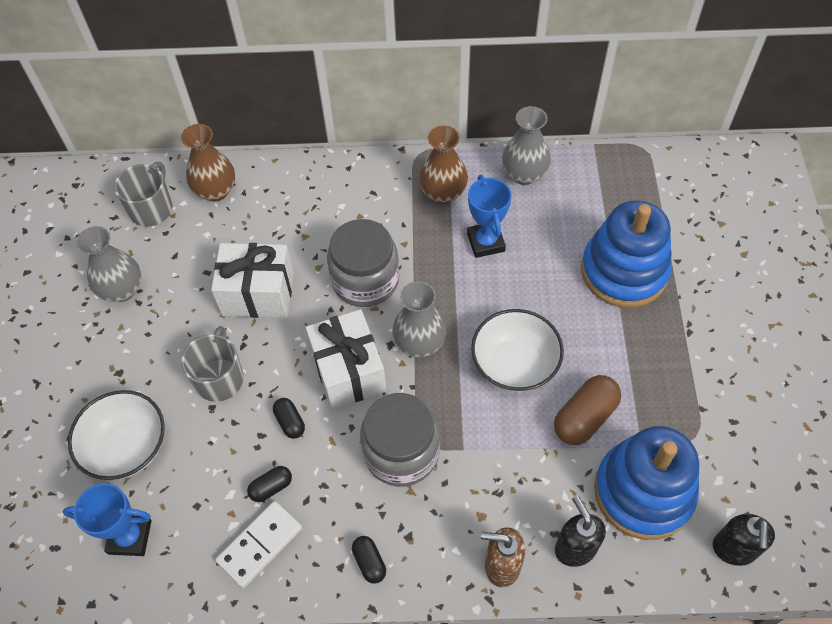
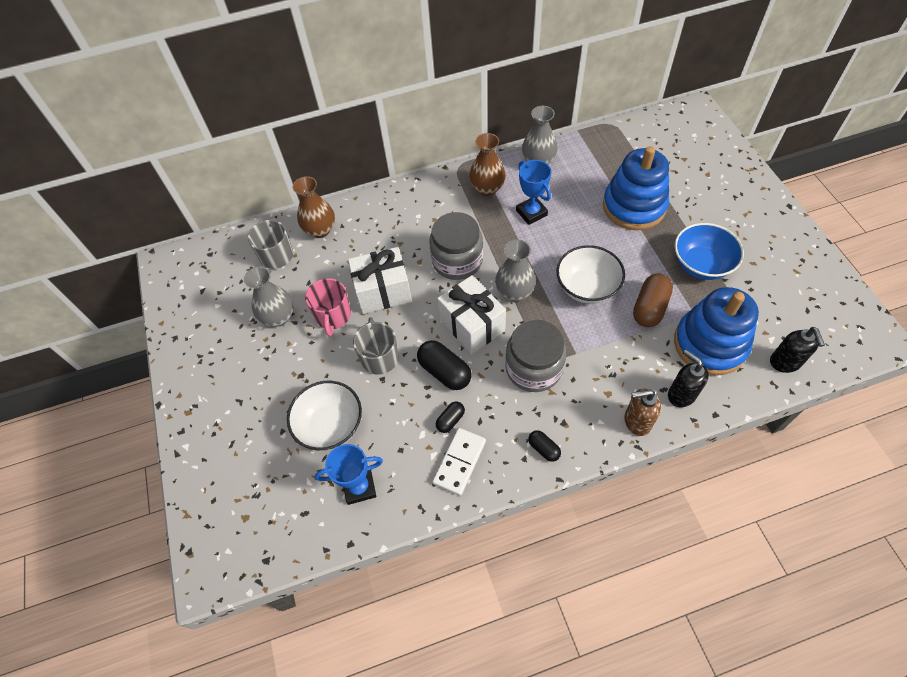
camera: 15 degrees left, 0 degrees up
(186, 308) = (333, 316): none -> pink mug
(290, 422) = (444, 371): black capsule -> black capsule, size x1.81
(679, 379) = (701, 264): none -> blue bowl

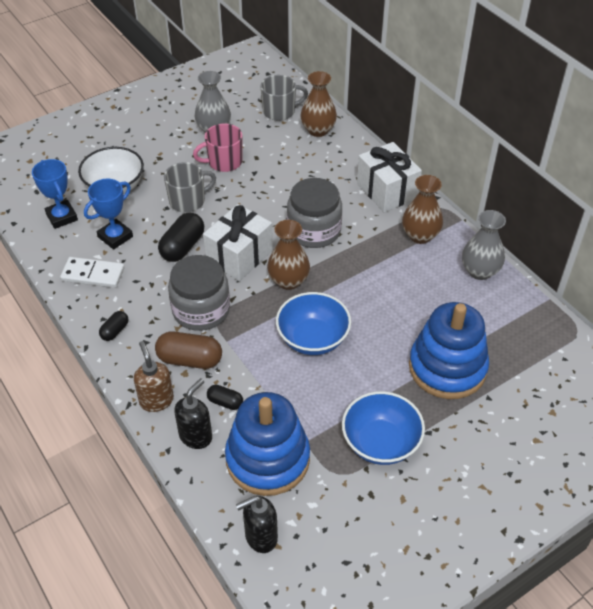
camera: 70 degrees right, 10 degrees down
(383, 291) = (260, 187): white gift -> white gift (387, 191)
(450, 420) = (133, 260): black capsule -> black capsule (225, 402)
(514, 292) = (288, 281): grey vase -> brown vase
(531, 213) = (400, 277): blue trophy -> blue trophy (115, 237)
(587, 287) = (313, 339): white bowl -> blue bowl
(649, 308) = (302, 398): brown capsule -> brown capsule (190, 359)

